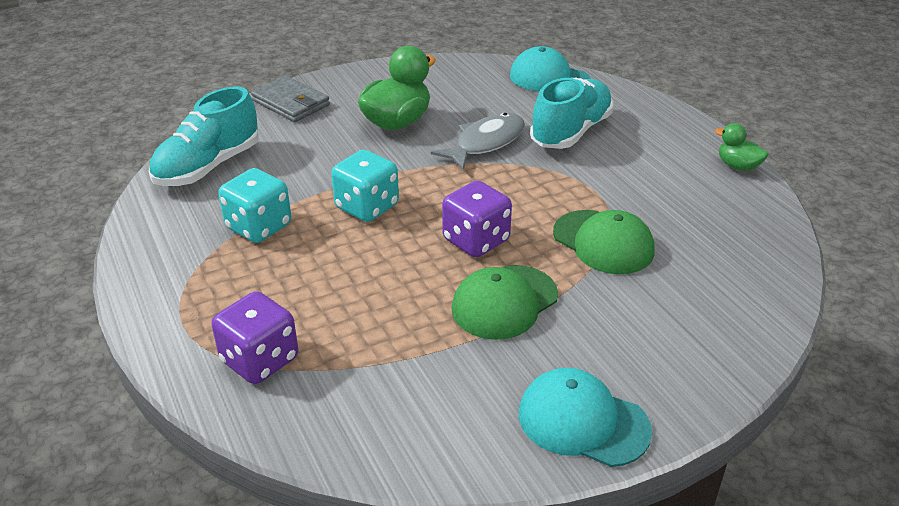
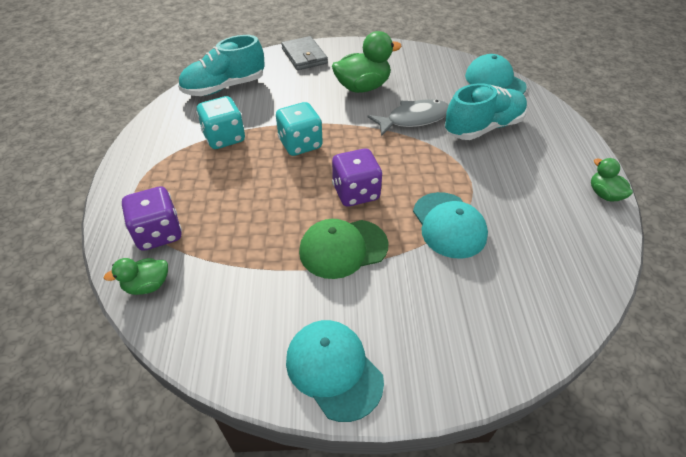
camera: 25 degrees right, 10 degrees up
(294, 420) = (147, 285): none -> green duck
(603, 242) = (449, 225): green cap -> turquoise cap

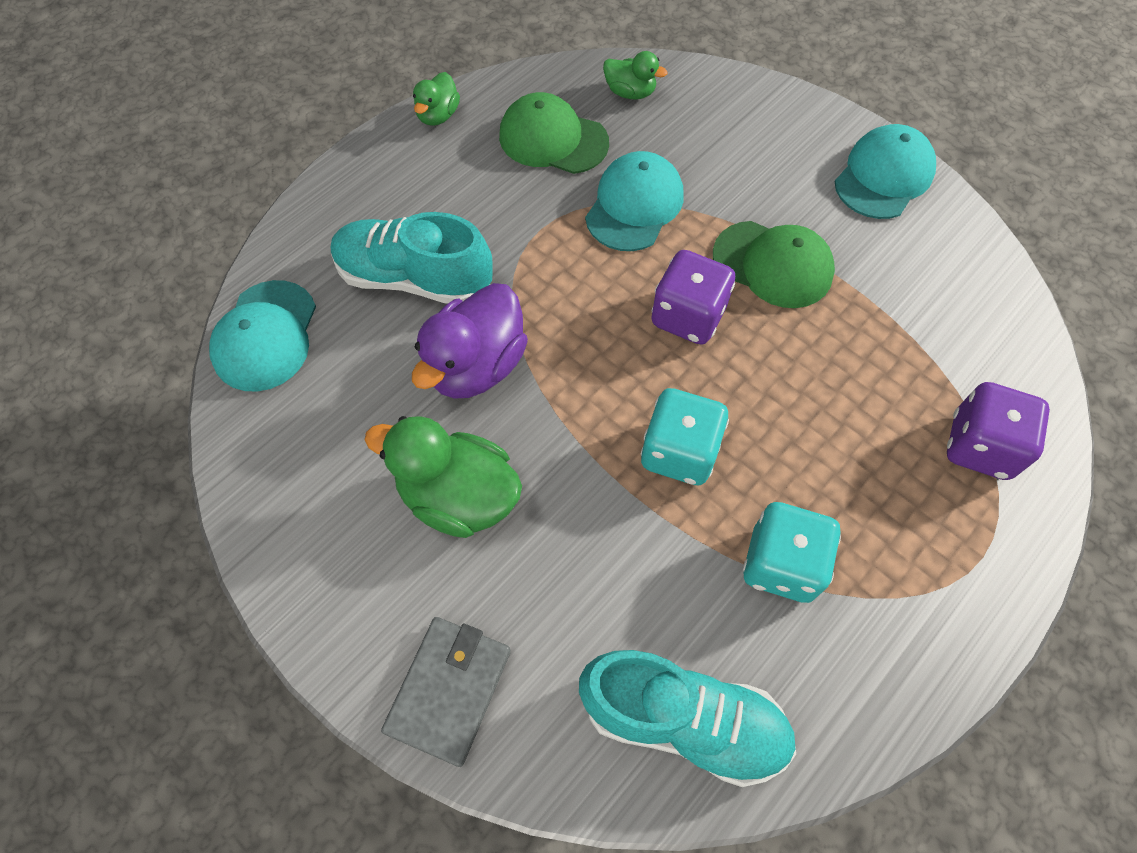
camera: 135 degrees left, 15 degrees up
(147, 285) = (1024, 381): green duck -> green duck (630, 92)
(333, 369) = (883, 176): turquoise cap -> turquoise cap turned 150 degrees counterclockwise
(413, 119) = (476, 366): grey fish -> purple duck
(538, 227) = (553, 139): none -> green cap

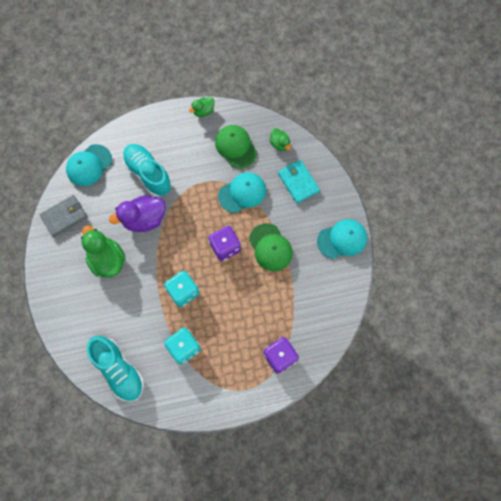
camera: 35 degrees right, 10 degrees up
(449, 690) = (64, 315): grey wallet -> grey wallet (64, 216)
(720, 132) = (298, 182): none -> turquoise wallet

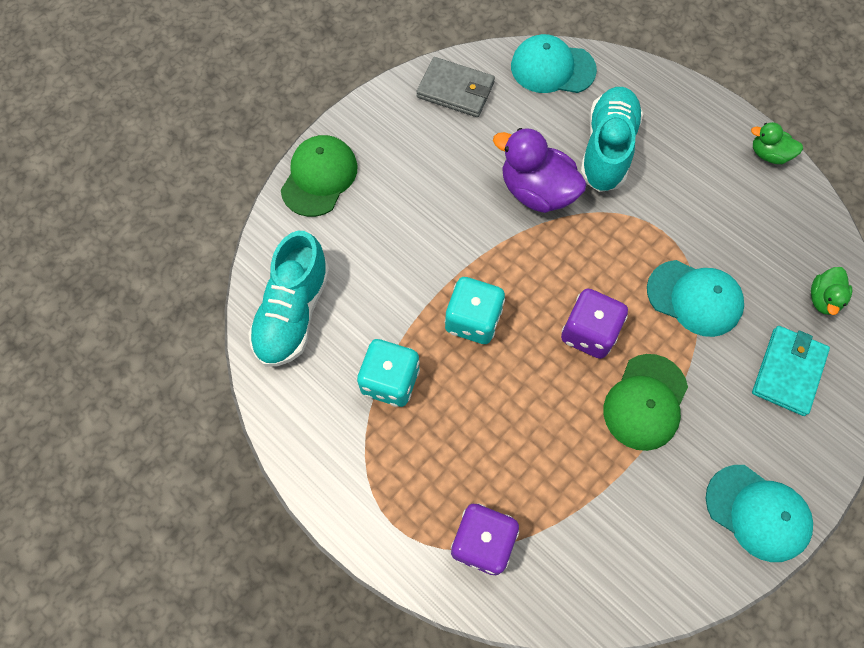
camera: 55 degrees right, 5 degrees down
(108, 259) = (439, 185): green duck -> none
(236, 147) = (757, 238): green cap -> green cap (319, 177)

